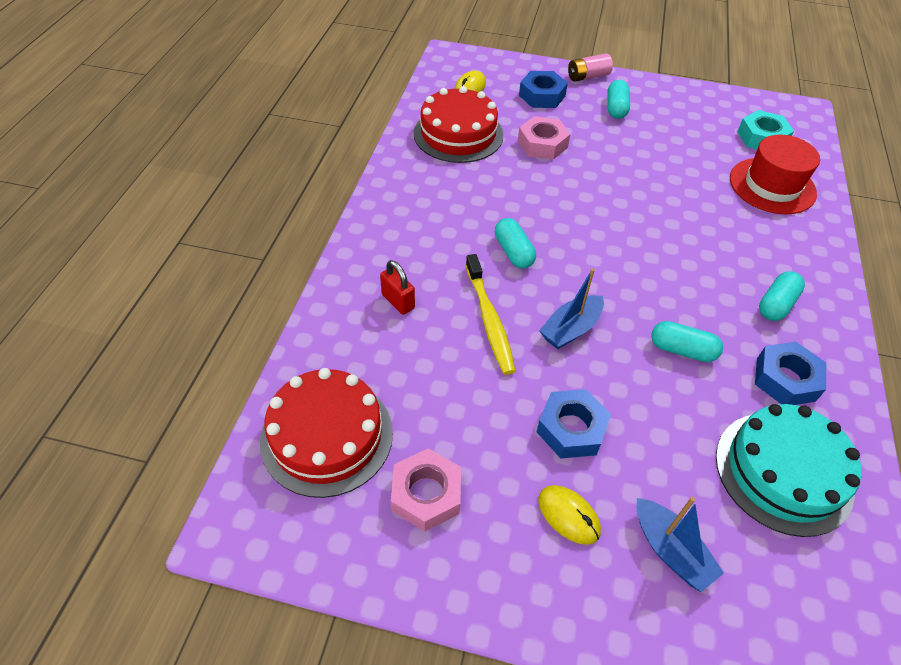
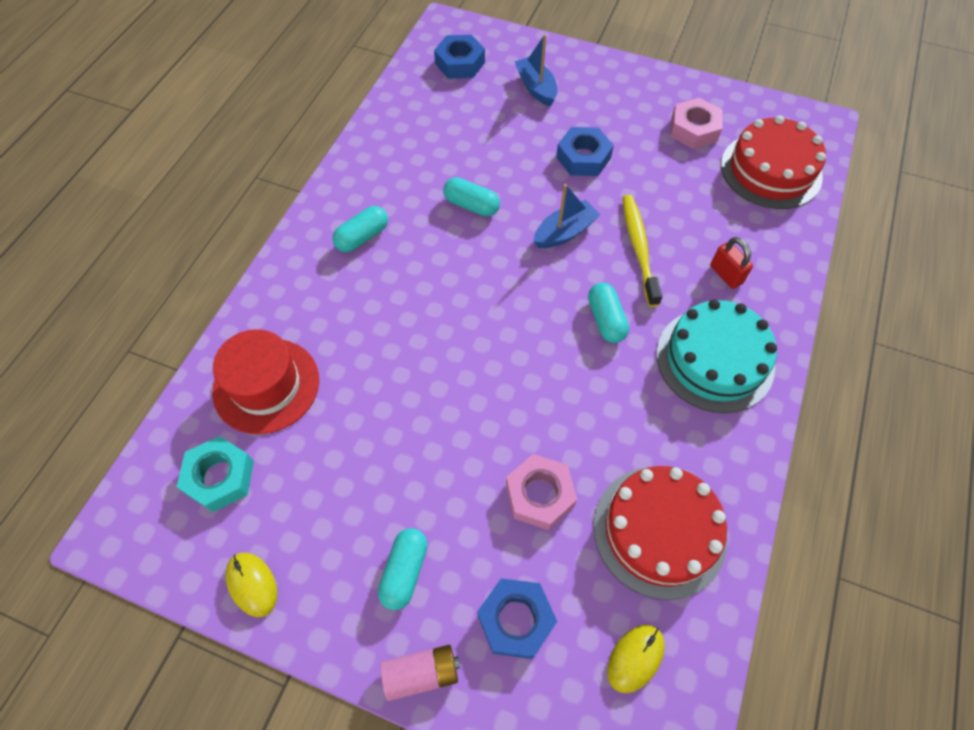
camera: 170 degrees left, 10 degrees up
(568, 515) = (597, 110): yellow mouse -> yellow mouse (252, 584)
(783, 472) = (438, 118): turquoise cake -> turquoise cake (715, 359)
(785, 379) = (396, 175): blue nut -> blue nut (460, 63)

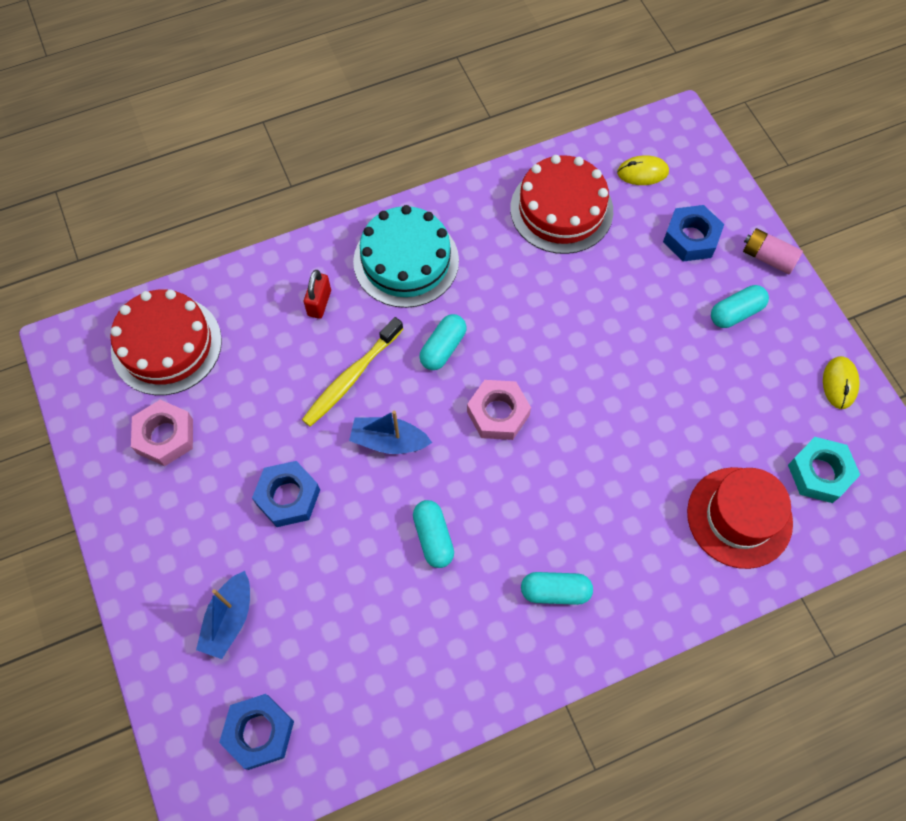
camera: 135 degrees left, 5 degrees up
(539, 495) = (612, 284): pink nut -> pink nut (498, 413)

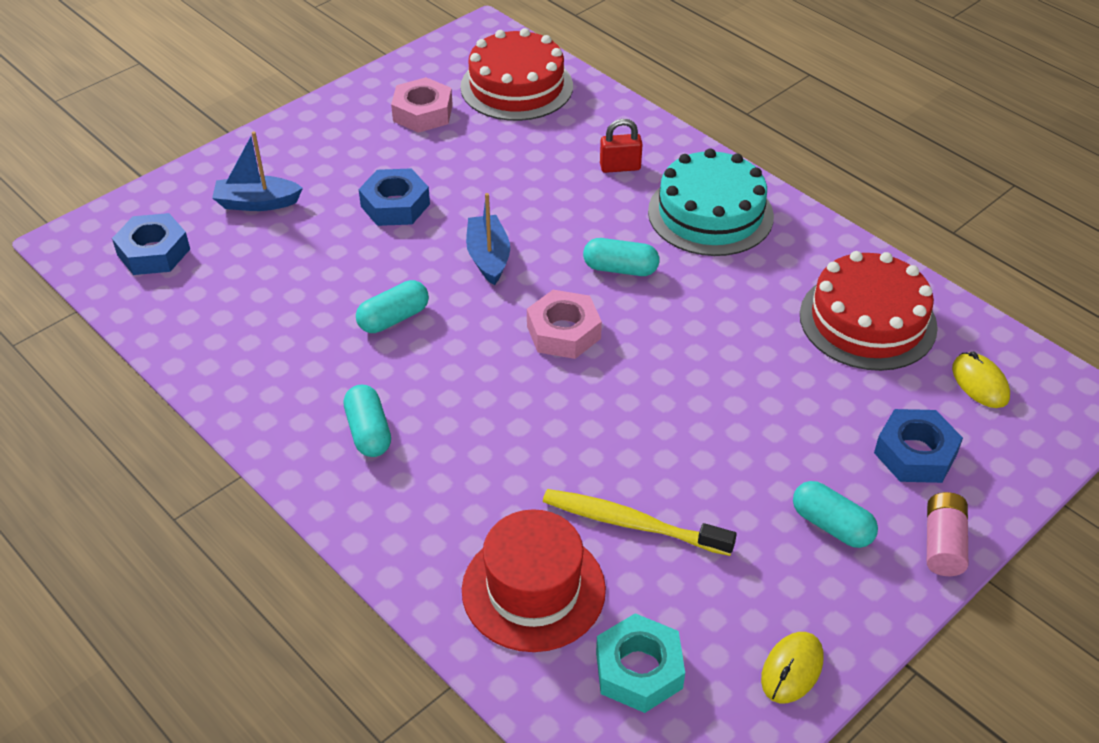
camera: 70 degrees right, 20 degrees down
(351, 377) = (547, 212): yellow toothbrush -> yellow toothbrush (632, 524)
(839, 383) = (792, 669): yellow mouse -> yellow mouse turned 45 degrees counterclockwise

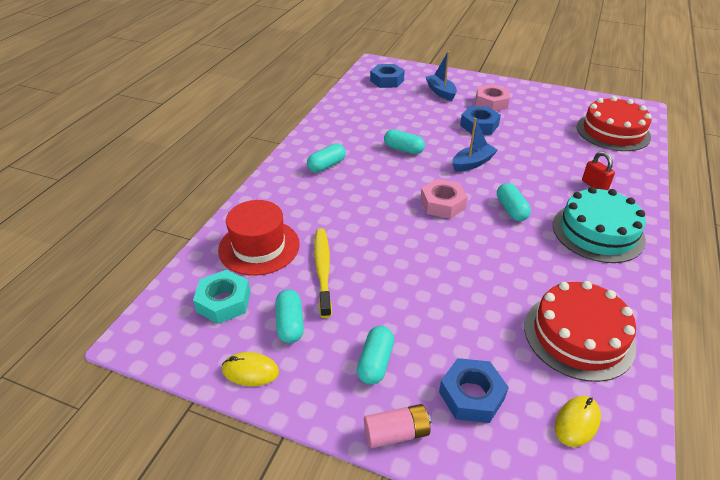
camera: 65 degrees right, 5 degrees down
(422, 113) = (553, 112): pink nut -> pink nut (491, 103)
(723, 597) = (290, 324): none -> turquoise capsule

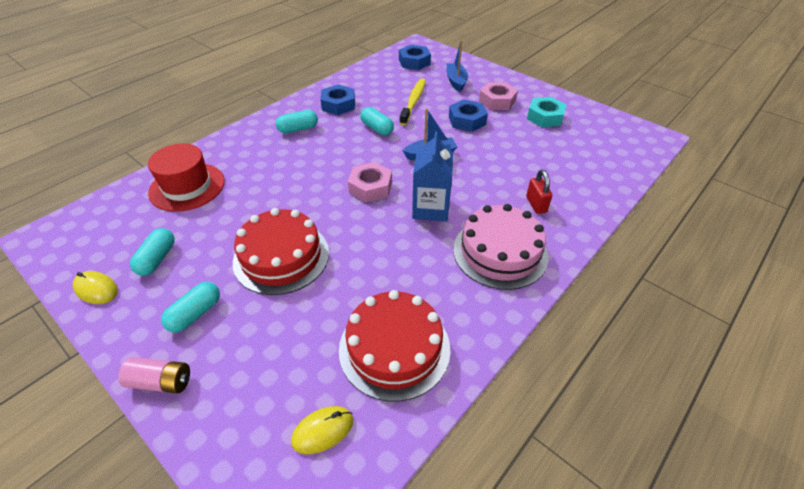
camera: 20 degrees right, 5 degrees up
(224, 302) = (124, 225): turquoise nut -> turquoise nut (545, 117)
(323, 270) = (220, 220): yellow toothbrush -> yellow toothbrush (413, 101)
(471, 395) = (250, 371): blue nut -> blue nut (338, 104)
(511, 210) = (430, 208): turquoise capsule -> blue carton
(598, 232) = (500, 252): turquoise cake -> pink cake
(613, 132) = (602, 154): red cake -> red cake (281, 257)

